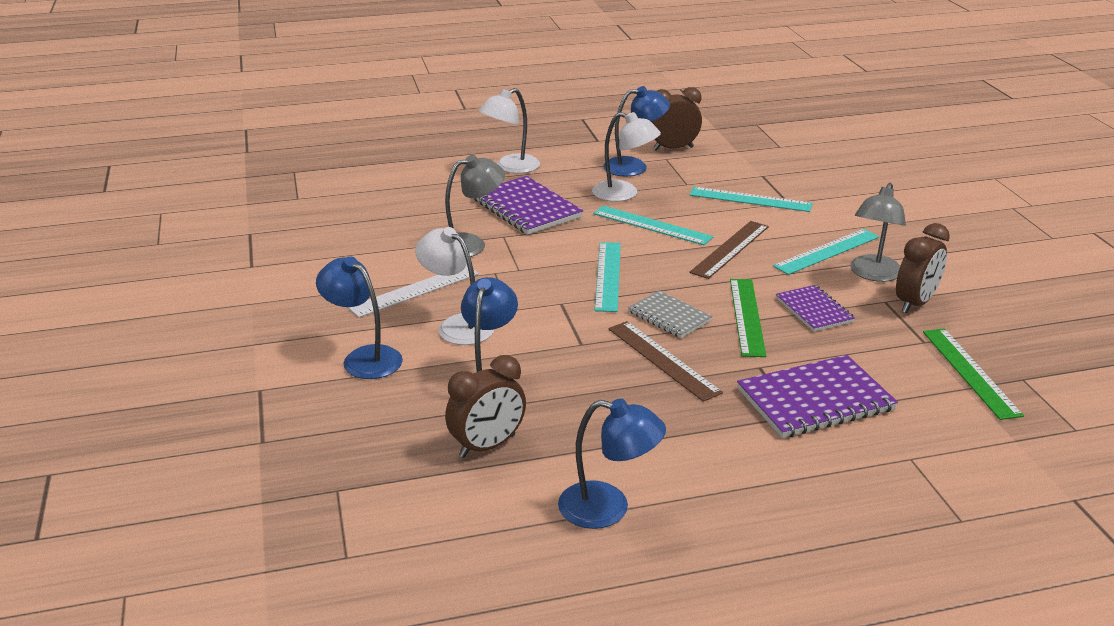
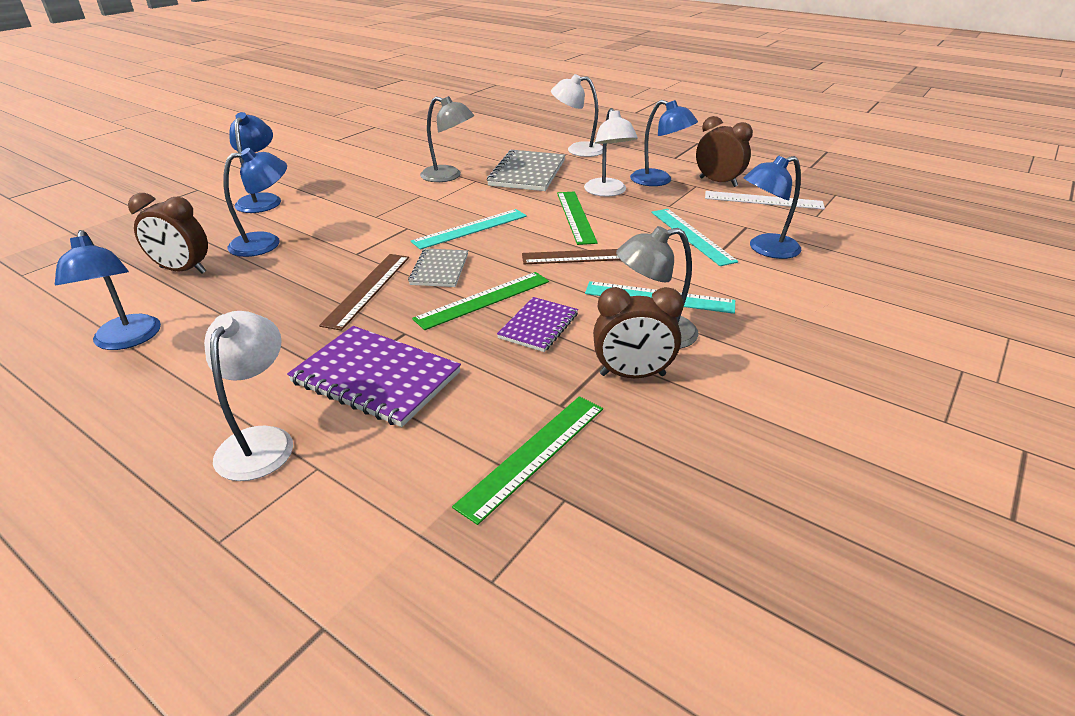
camera: 50 degrees right, 5 degrees up
(414, 290) = (363, 183): white ruler -> white ruler (763, 200)
(457, 325) = (333, 209): white lamp -> white lamp (261, 441)
(526, 208) = (527, 173): purple notebook -> grey notebook
(652, 225) = (576, 217): turquoise ruler -> green ruler
(805, 186) = (765, 249): none -> blue lamp

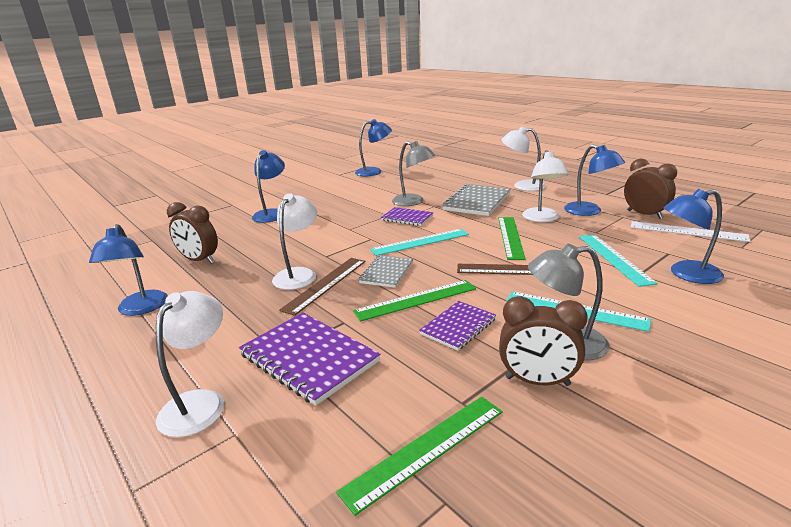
camera: 15 degrees right, 10 degrees down
(266, 243) = (263, 244): blue lamp -> blue lamp (374, 171)
(328, 279) = (299, 274): none -> white lamp
(446, 198) = (407, 218): none -> purple notebook

